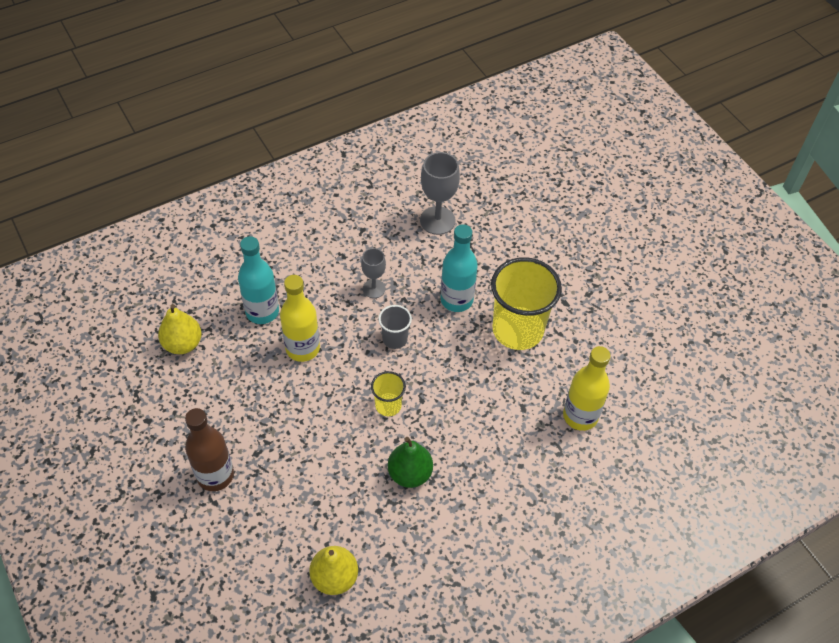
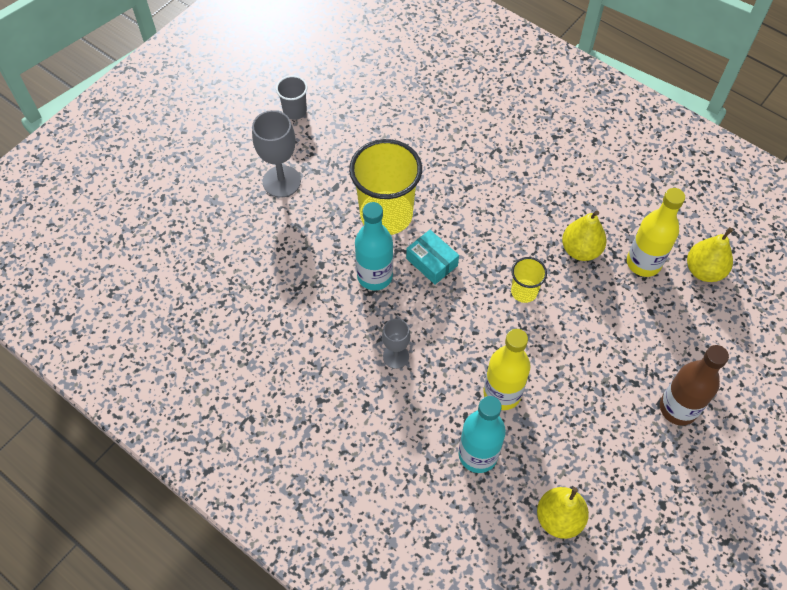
camera: 110 degrees left, 5 degrees up
(395, 339) = (448, 313): grey cup -> grey cup (295, 111)
(410, 473) = (580, 250): green pear -> yellow pear
(437, 220) = (276, 329): grey goblet -> grey goblet (281, 181)
(452, 346) = (432, 262): none -> turquoise box
(580, 416) = (454, 144): yellow bottle -> yellow bottle (643, 263)

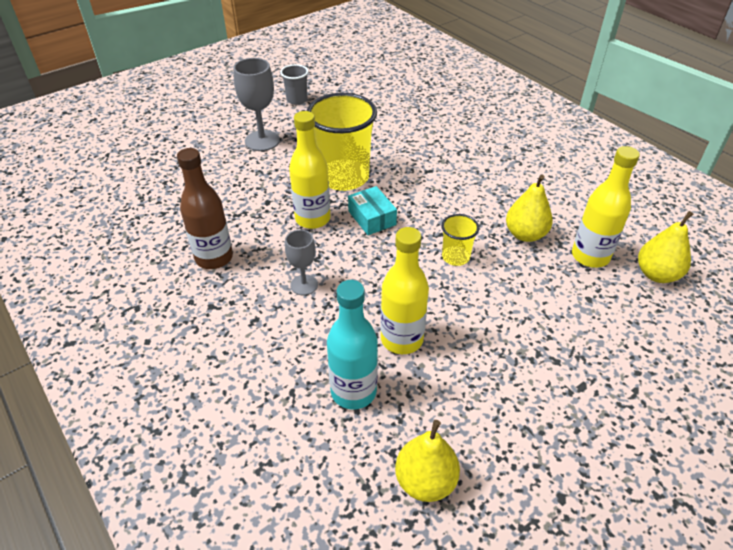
camera: 15 degrees right, 15 degrees down
(375, 276) = (312, 219): turquoise bottle -> yellow bottle
(678, 408) = (602, 396): brown bottle -> brown bottle (214, 258)

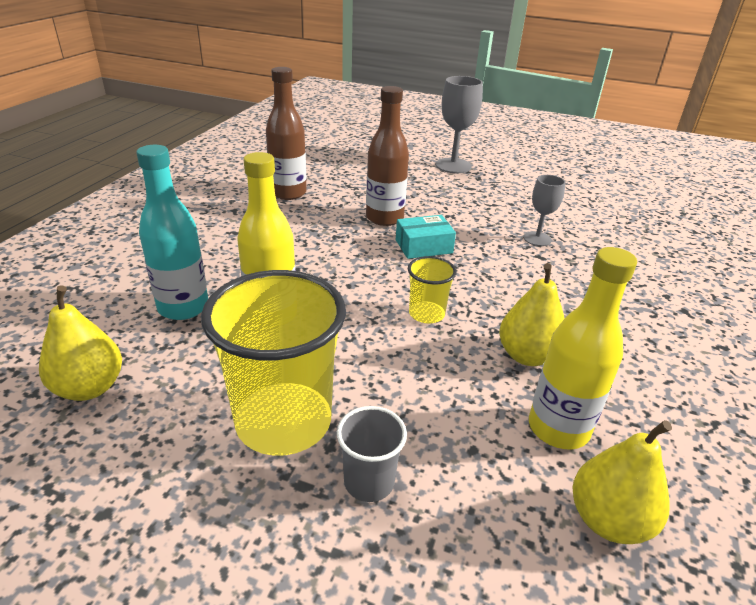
camera: 55 degrees right, 10 degrees down
(297, 100) = (531, 162): grey cup -> grey cup (369, 482)
(304, 285) = (296, 240): grey goblet -> grey goblet (537, 239)
(312, 219) = (384, 218): yellow bottle -> brown bottle
(344, 177) = (460, 215): yellow cup -> yellow cup (283, 421)
(372, 218) = (423, 246): turquoise box -> turquoise box turned 45 degrees clockwise

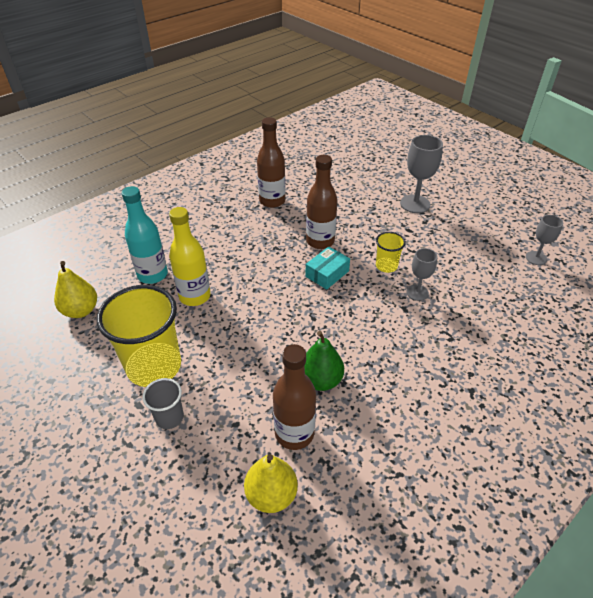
camera: 30 degrees right, 10 degrees up
(423, 246) = (327, 274): turquoise box -> turquoise box turned 60 degrees counterclockwise
(426, 314) = (284, 327): yellow cup -> yellow cup (386, 266)
(527, 356) = (321, 380): yellow pear -> green pear
(558, 428) = (294, 433): yellow bottle -> brown bottle
(609, 185) = (536, 258): none -> grey goblet

